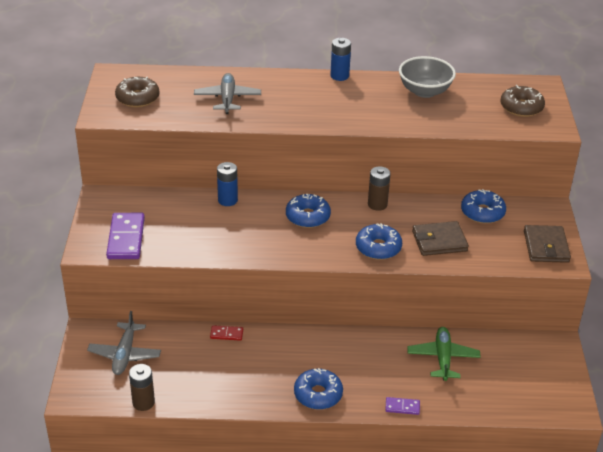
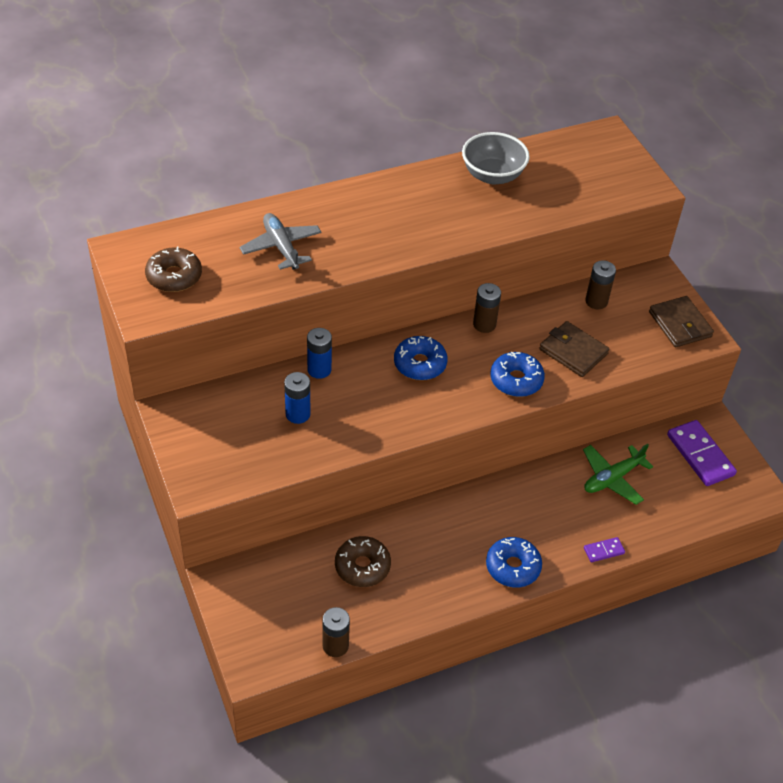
camera: 25 degrees left, 10 degrees up
(125, 354) = (279, 593): grey plane -> none
(126, 238) = (234, 458): purple domino -> purple domino (700, 455)
(226, 334) = (376, 528): red domino -> none
(339, 76) = (388, 179): blue battery -> blue battery (298, 414)
(439, 241) = (573, 352): brown wallet -> brown wallet turned 75 degrees clockwise
(443, 358) = (612, 478): green plane -> green plane turned 105 degrees counterclockwise
(482, 212) = (596, 301): blue donut -> brown battery
(521, 107) = (603, 169): brown donut -> brown donut (362, 566)

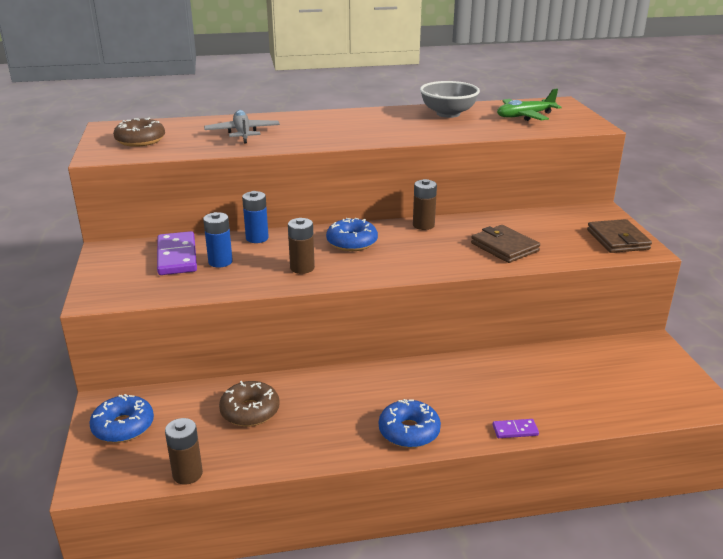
camera: 15 degrees right, 20 degrees down
(516, 380) = (441, 259): blue donut -> blue donut (123, 426)
(596, 301) = (536, 220): brown battery -> brown battery (302, 268)
(612, 478) = (537, 373): green plane -> green plane (525, 116)
(700, 455) = (637, 366): purple domino -> purple domino (177, 256)

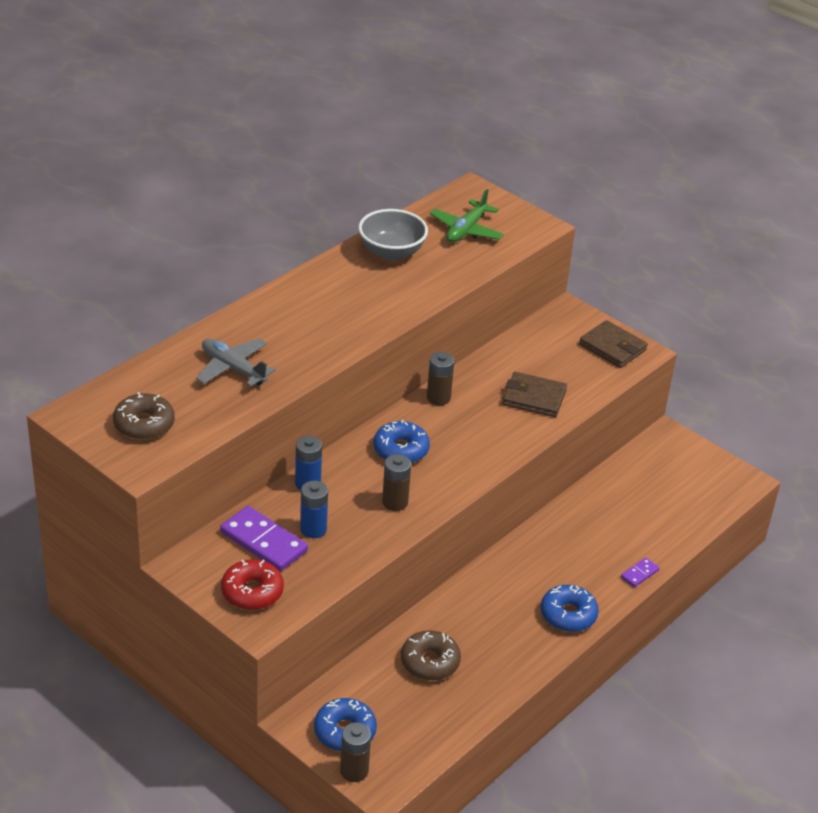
camera: 40 degrees left, 10 degrees up
(123, 279) = (252, 592): none -> red donut
(187, 474) = (448, 739): brown battery -> brown battery (354, 771)

